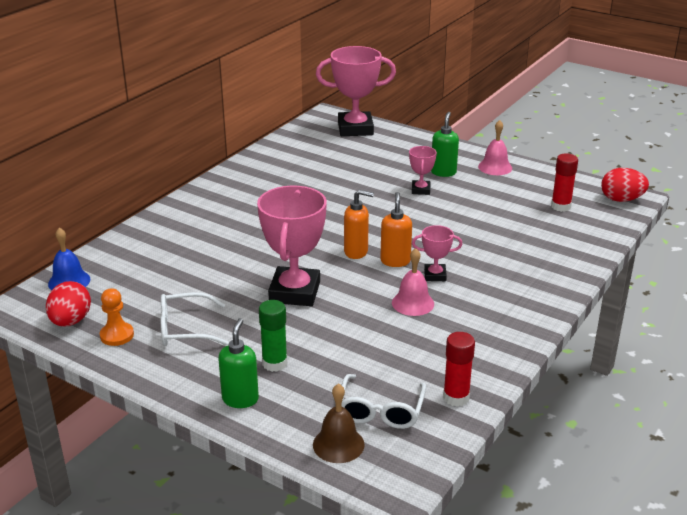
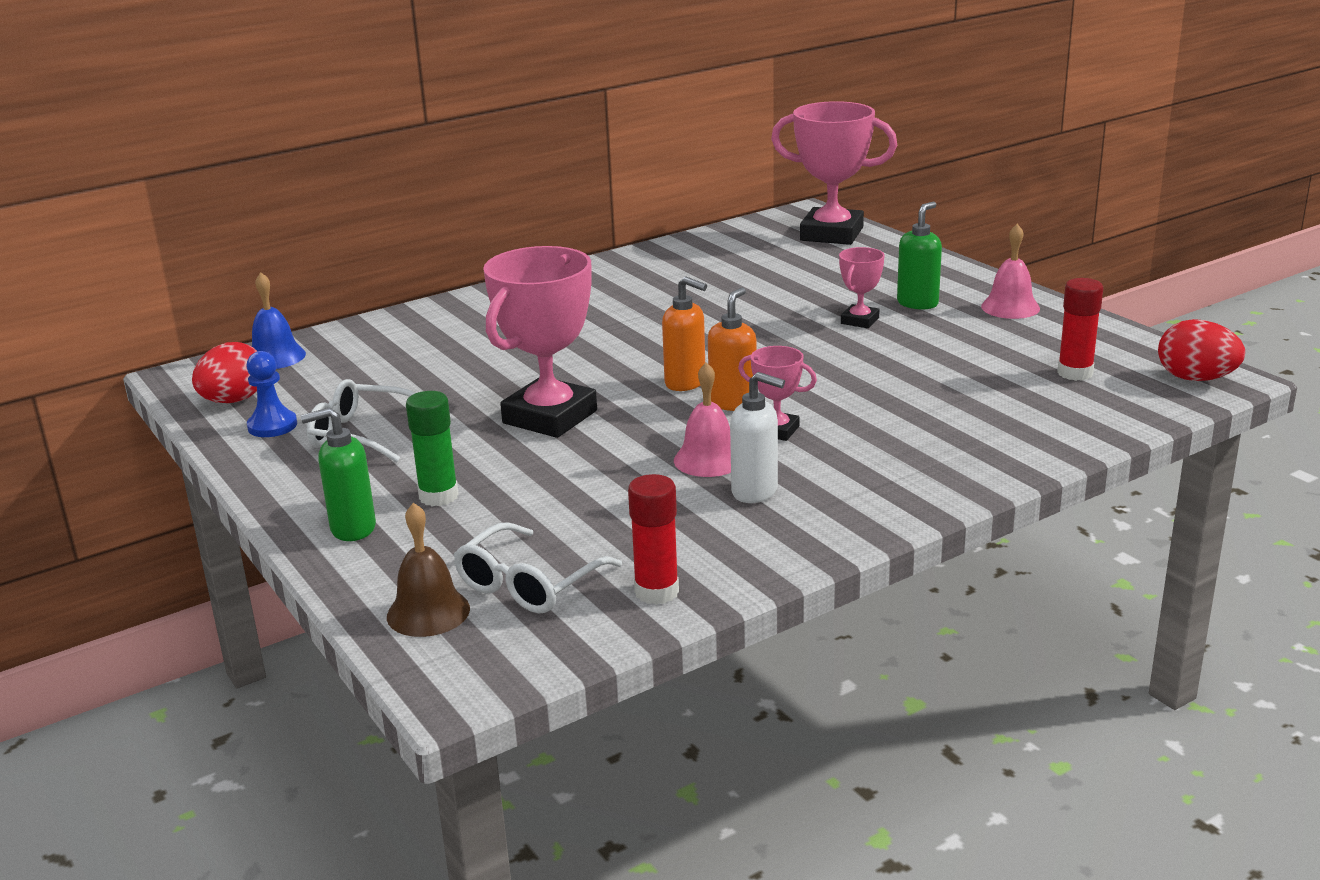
camera: 25 degrees right, 5 degrees down
(117, 335) = (272, 426): orange pawn -> blue pawn
(240, 399) = (352, 529): green soap dispenser -> green soap dispenser turned 135 degrees counterclockwise
(456, 319) = (755, 492): none -> white soap dispenser

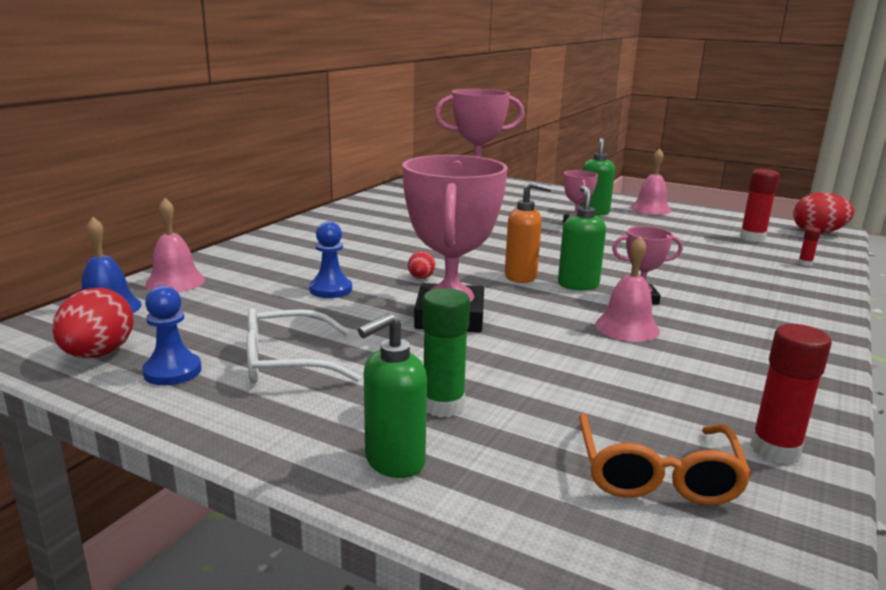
camera: 30 degrees left, 5 degrees down
(352, 337) = (175, 282): none -> pink bell
(428, 612) = (606, 539): brown bell -> none
(477, 368) = (331, 289): none -> blue pawn
(529, 584) = (657, 474): white glasses -> orange glasses
(579, 368) = (421, 278): none -> red egg
(733, 403) = (578, 285): orange soap dispenser -> green soap dispenser
(755, 492) = (701, 345): white soap dispenser -> none
(1075, 421) = (805, 263): none -> red glue stick

